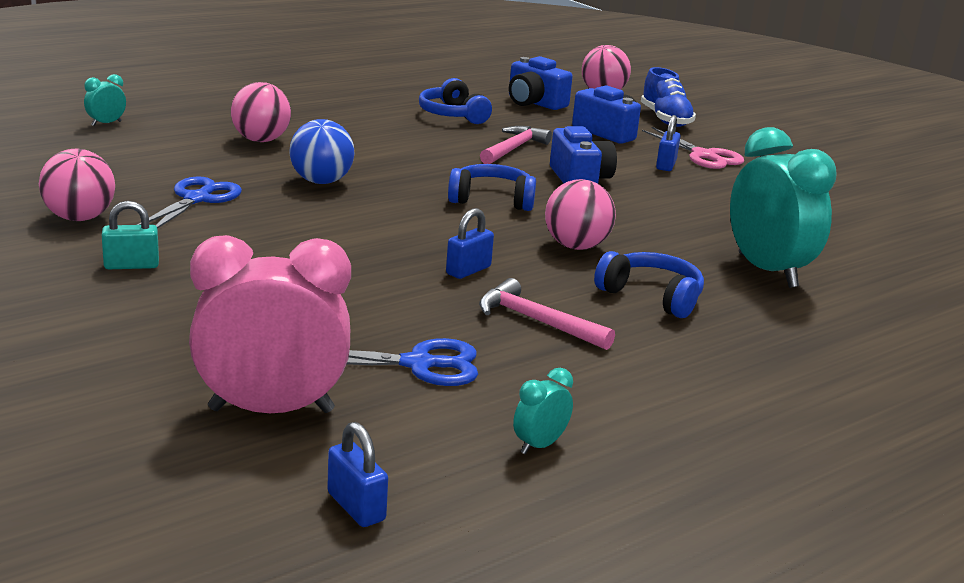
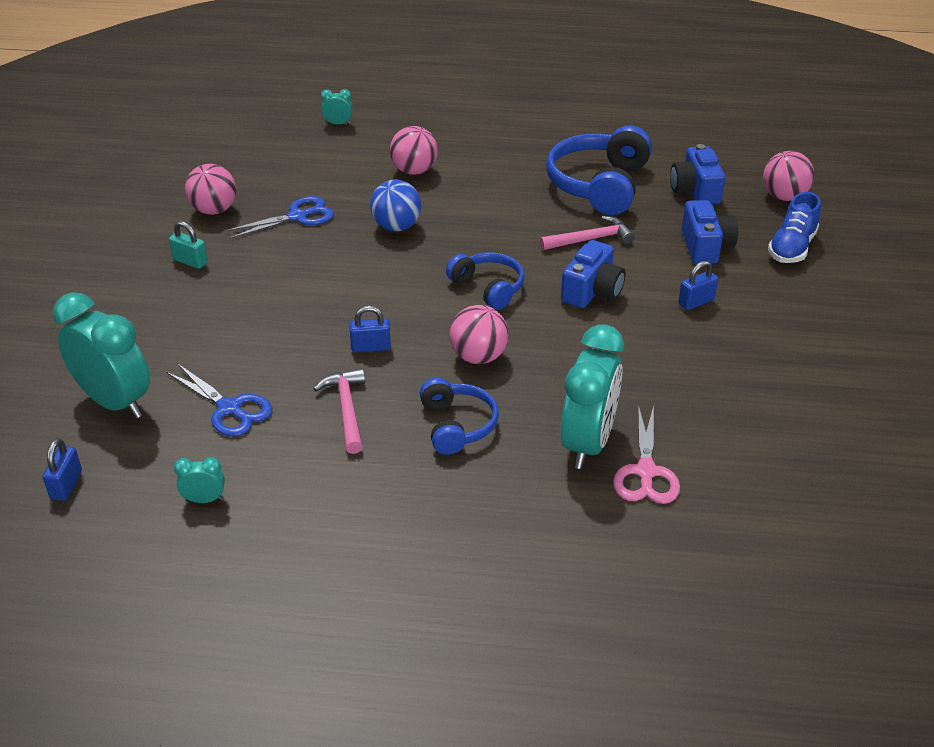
camera: 45 degrees right, 15 degrees up
(271, 410) = (115, 402): pink clock -> turquoise clock
(452, 115) = (599, 185): blue headphones -> blue headphones, size x1.71
(703, 155) = (752, 303): pink scissors -> pink scissors (646, 472)

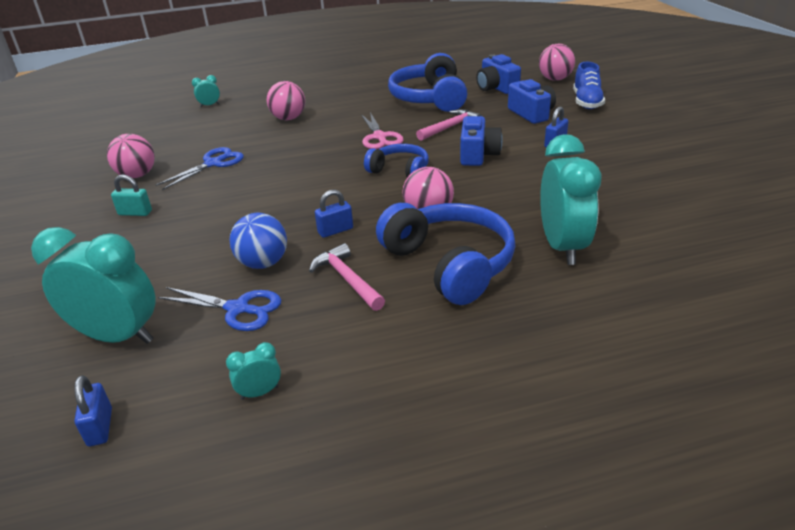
camera: 20 degrees left, 5 degrees down
(396, 227) = (299, 152): blue ball -> blue ball (263, 263)
(457, 425) = (450, 264): blue headphones -> blue headphones, size x1.71
(646, 472) = (623, 252): pink scissors -> pink scissors (379, 137)

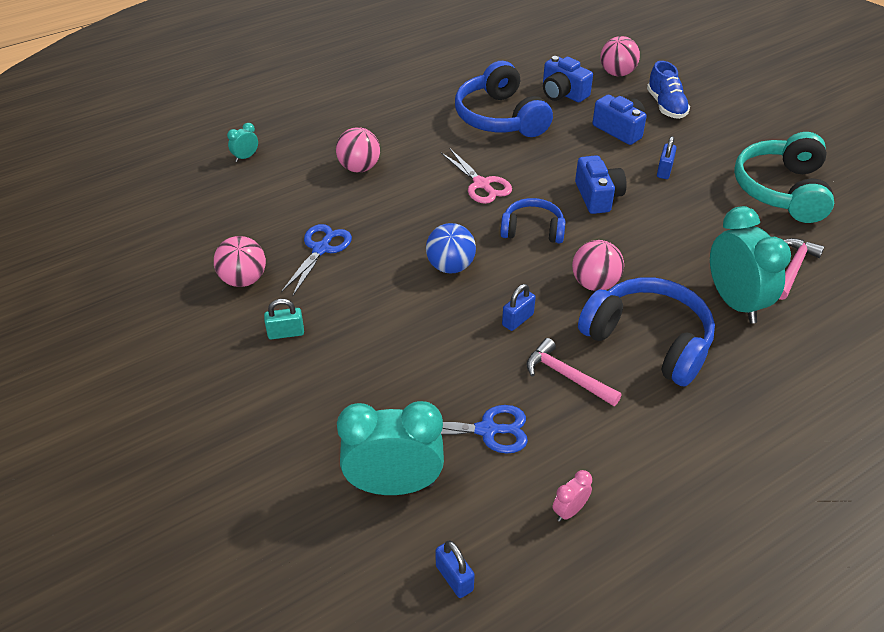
camera: 20 degrees left, 10 degrees up
(260, 392) = (569, 511): turquoise clock -> pink clock
(263, 263) = (473, 373): blue ball -> blue ball (450, 266)
(450, 127) = (547, 160): pink hammer -> pink hammer (793, 268)
(668, 168) = (781, 190): none -> turquoise headphones

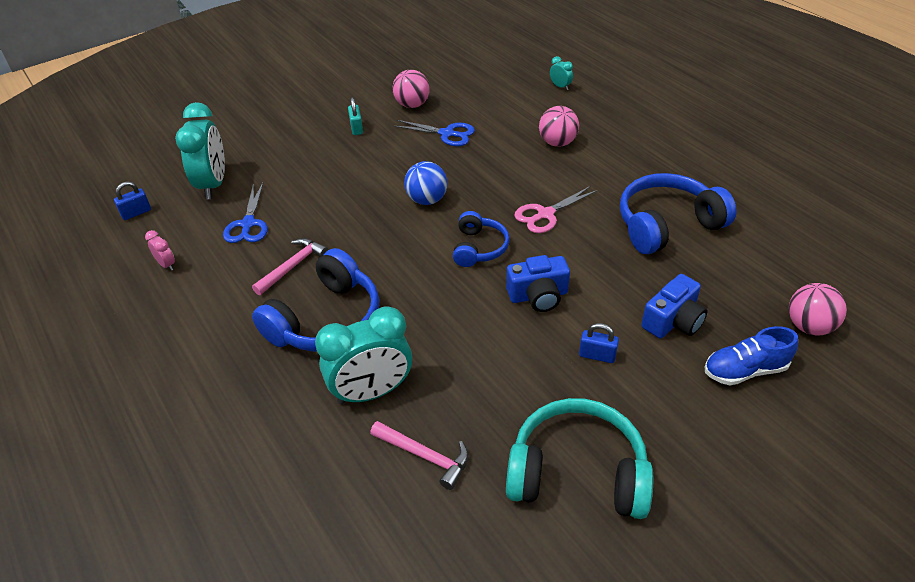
camera: 90 degrees right, 0 degrees up
(517, 320) = (360, 239): blue padlock -> none
(563, 93) = (737, 274): blue camera -> none
(594, 284) = (403, 287): pink ball -> none

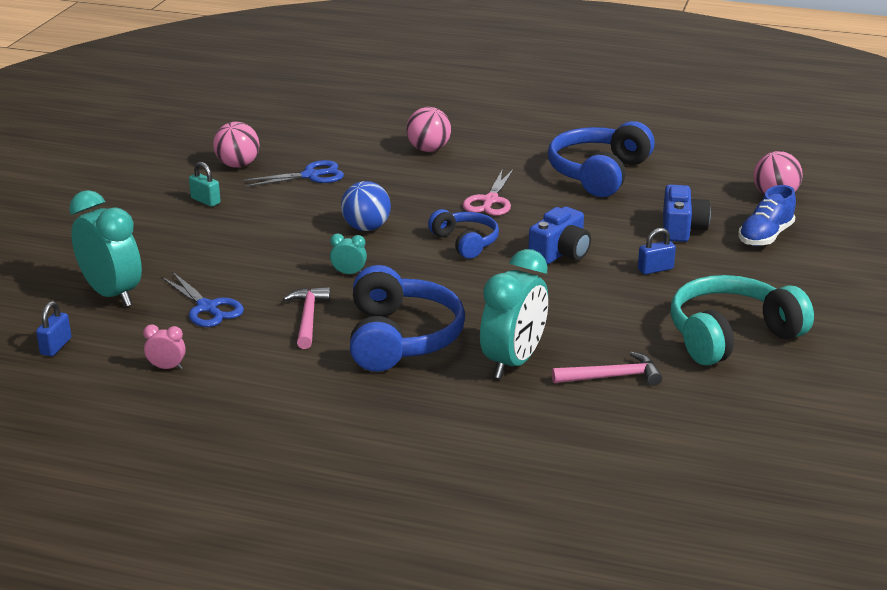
camera: 40 degrees left, 15 degrees down
(560, 86) = (370, 108): turquoise clock -> turquoise clock (349, 273)

